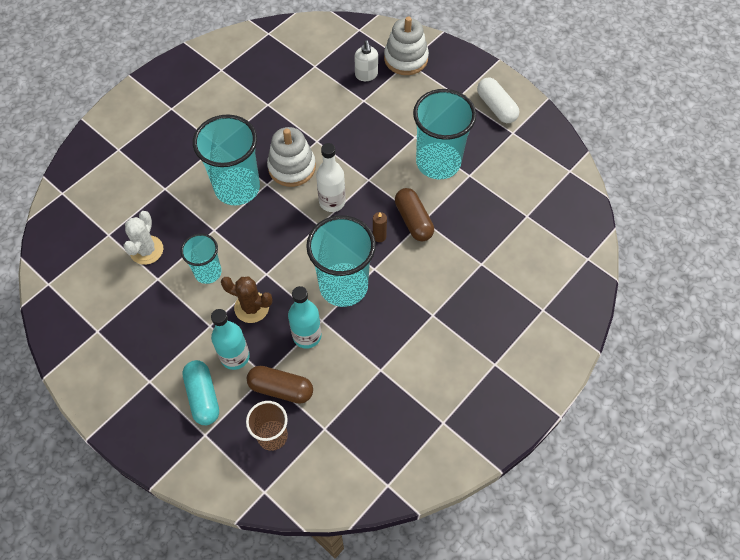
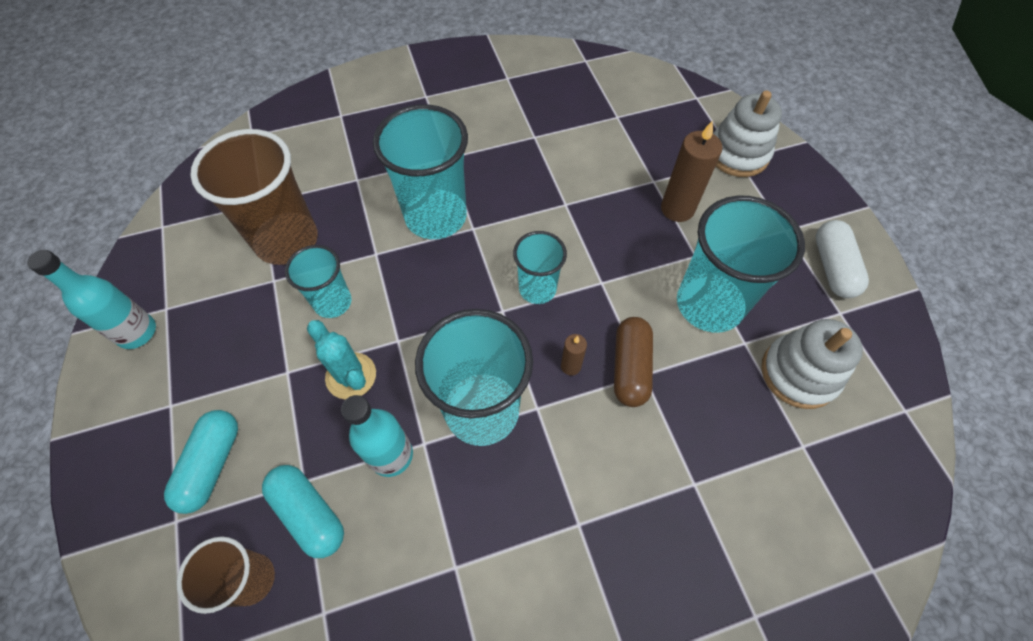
camera: 30 degrees right, 0 degrees up
(146, 250) = (287, 240): white cactus -> brown cup
(235, 357) = (286, 432): turquoise bottle -> turquoise bottle (137, 332)
(251, 307) = (351, 376): brown cactus -> turquoise cactus
(281, 389) = (309, 513): brown capsule -> turquoise capsule
(292, 167) = (515, 222): white stacking toy -> white stacking toy (799, 373)
(332, 202) = (537, 289): white bottle -> turquoise cup
(366, 75) = (675, 153): white soap dispenser -> none
(388, 112) = (677, 209): none -> brown candle

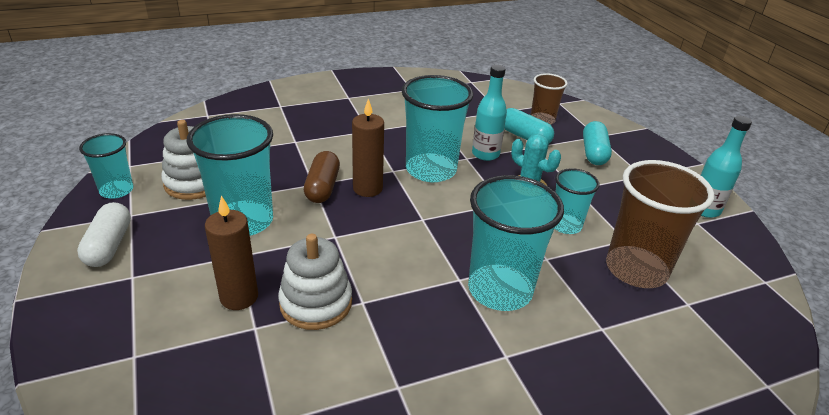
camera: 175 degrees right, 25 degrees down
(537, 289) = (393, 232): turquoise cup -> turquoise cup (116, 190)
(570, 366) = (367, 188): brown candle -> brown candle, size x1.91
(737, 154) = (130, 363): white stacking toy -> white stacking toy (316, 303)

